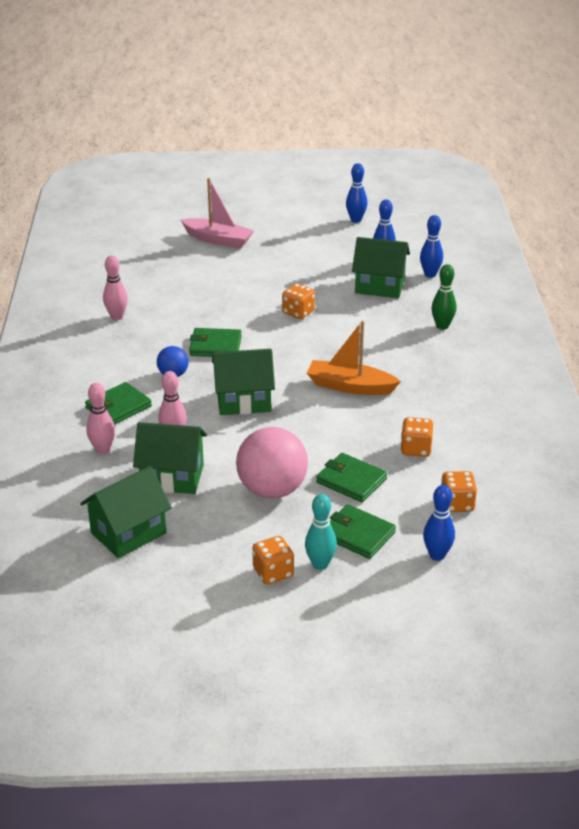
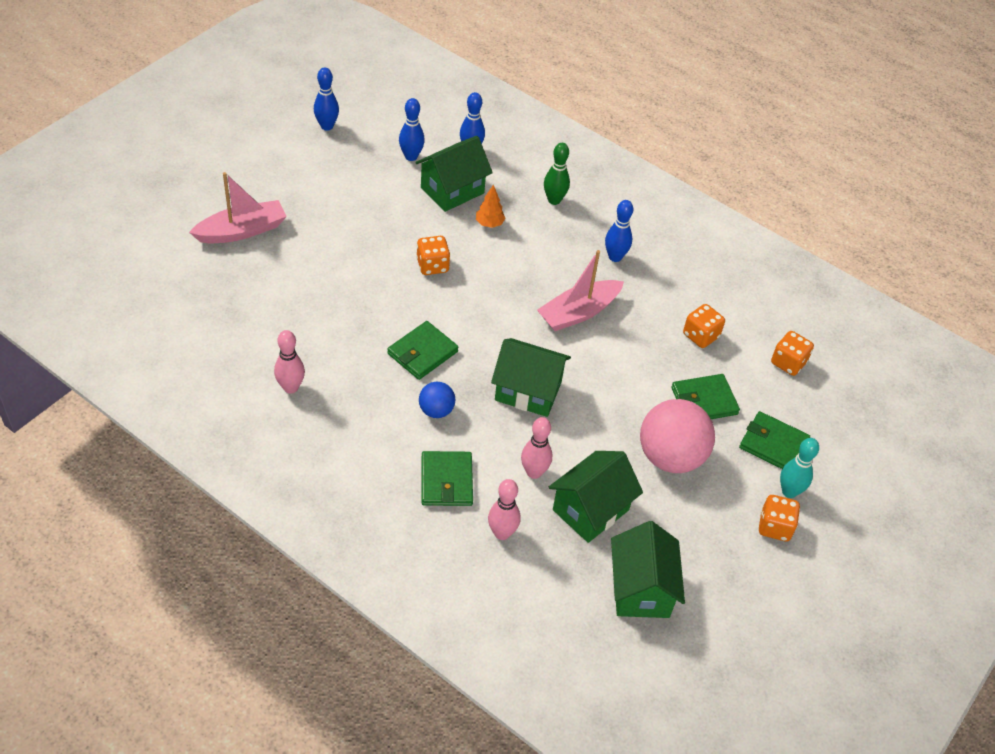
camera: 55 degrees left, 15 degrees up
(243, 401) = (528, 391): green house -> green house turned 75 degrees clockwise
(350, 386) = (578, 313): orange boat -> pink boat
(358, 534) = (773, 444): green wallet -> green wallet turned 45 degrees clockwise
(374, 313) = (489, 223): none -> orange tree
(437, 555) = (836, 417): blue bowling pin -> blue bowling pin (615, 257)

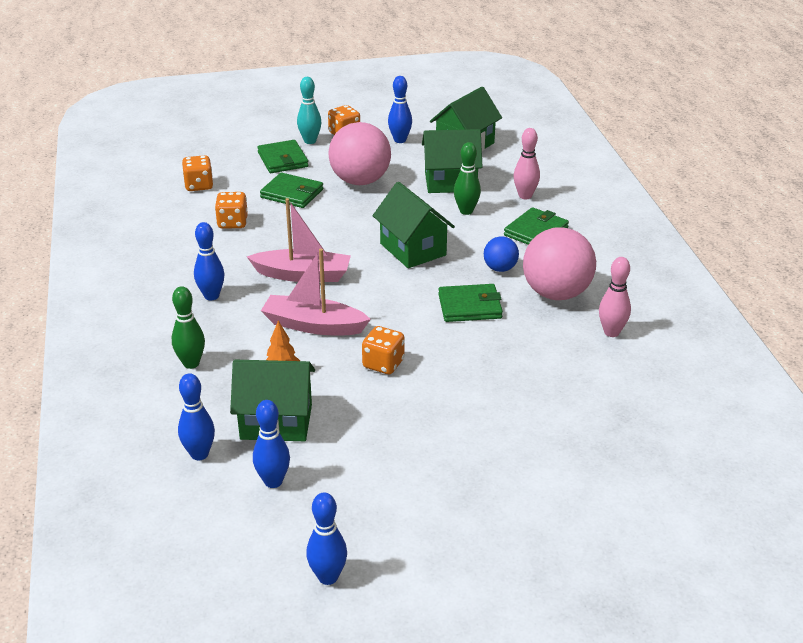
camera: 135 degrees left, 15 degrees down
(242, 231) = (552, 491): pink boat -> pink boat (313, 325)
(366, 407) = (556, 293): none -> pink ball
(534, 472) = (466, 211): pink bowling pin -> green bowling pin
(712, 553) = (400, 140): none -> blue bowling pin

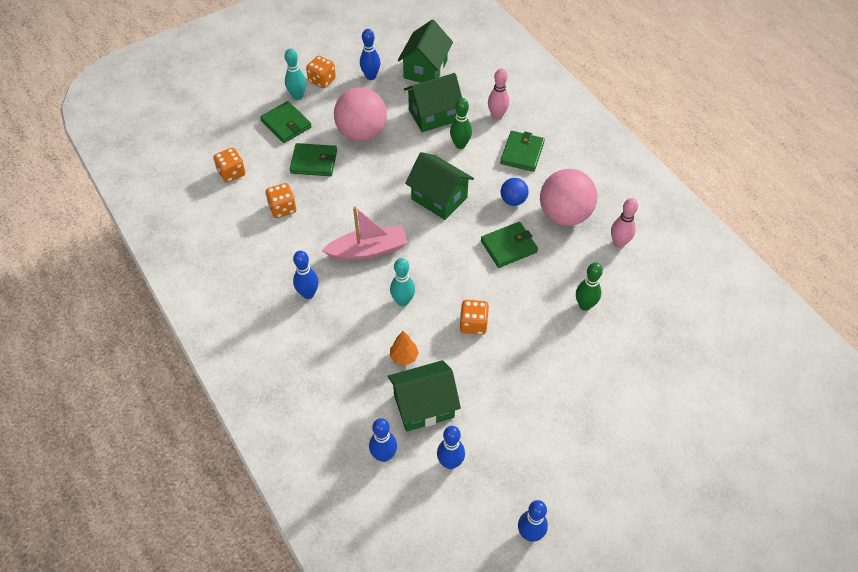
camera: 20 degrees left, 20 degrees up
(191, 363) = (330, 369): green bowling pin -> green bowling pin (585, 305)
(313, 325) = (403, 301): pink boat -> turquoise bowling pin

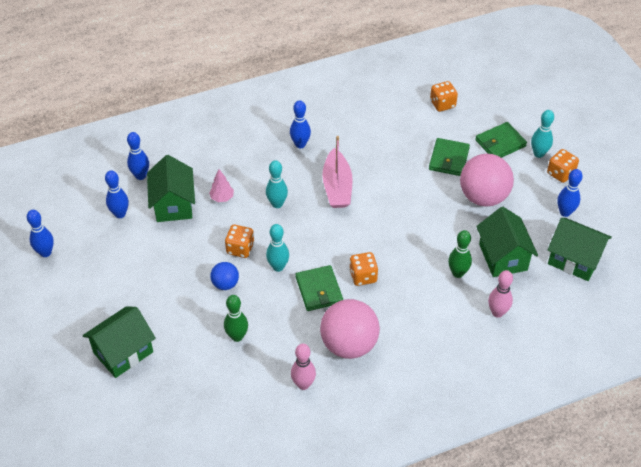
camera: 100 degrees right, 5 degrees down
(282, 208) = (395, 134): orange dice -> orange dice (363, 276)
(404, 357) = (222, 198): orange tree -> pink tree
(439, 198) = (388, 245): green house -> green house (123, 352)
(489, 285) = (278, 267): none -> turquoise bowling pin
(513, 200) = (376, 304): blue ball -> blue ball (225, 284)
(522, 153) = (439, 325): green wallet -> none

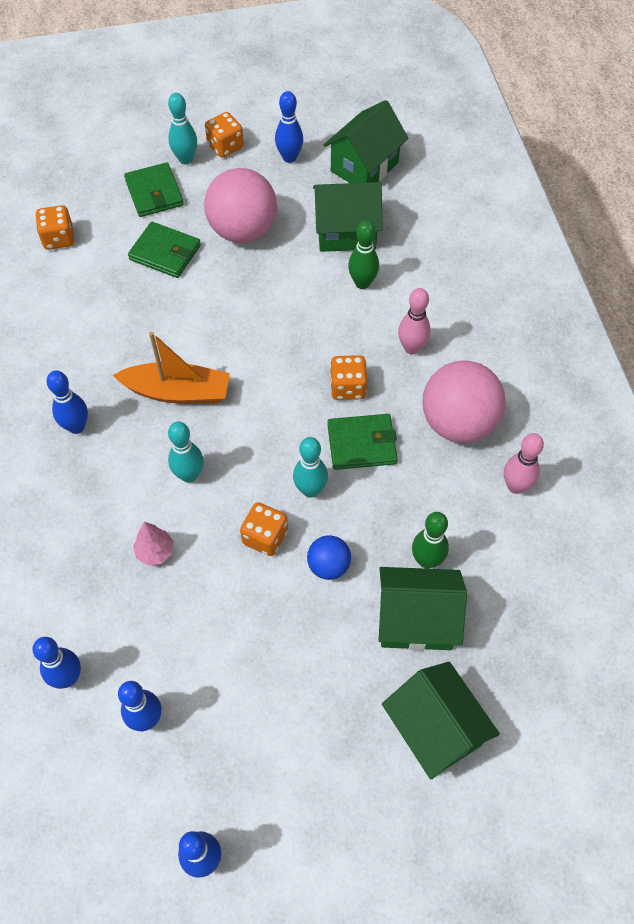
camera: 80 degrees left, 10 degrees up
(173, 204) = (149, 628): green house -> green house (416, 620)
(337, 187) = (177, 392): pink boat -> orange boat
(497, 312) = (430, 256): pink bowling pin -> pink bowling pin (411, 348)

